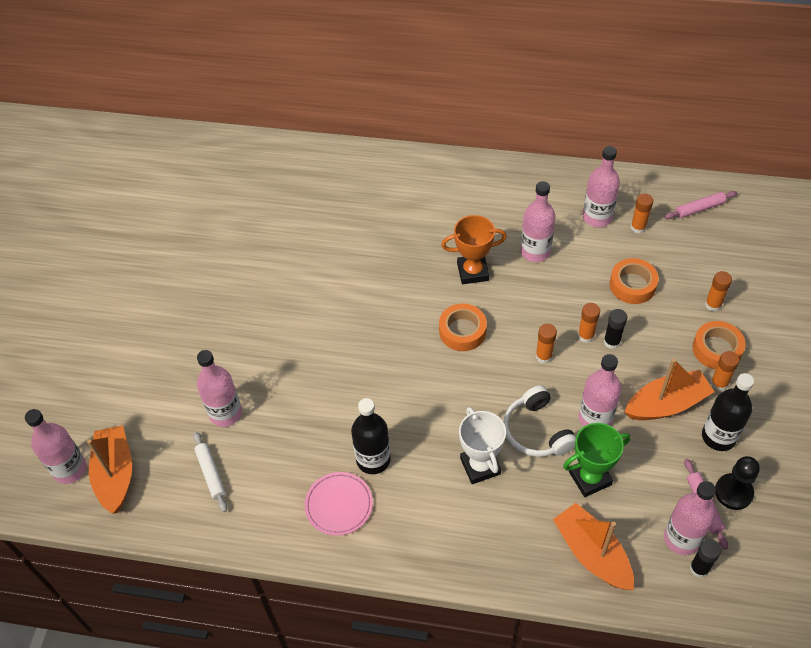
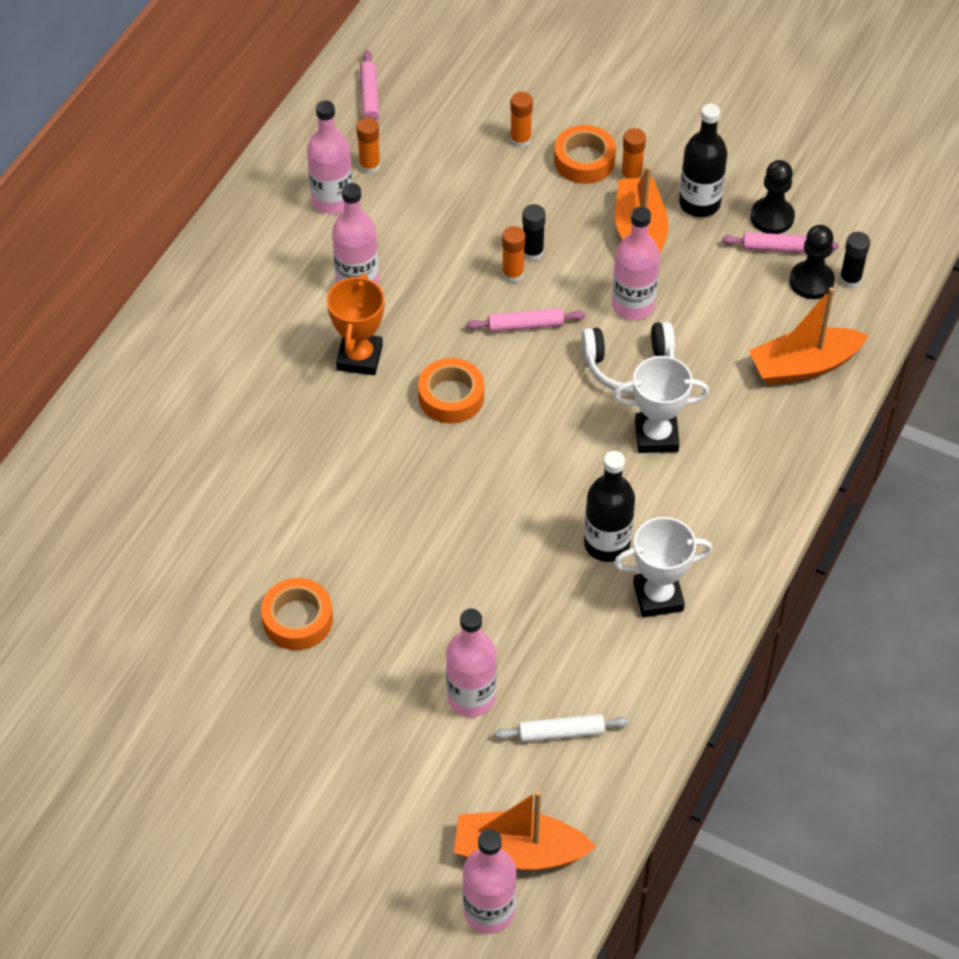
camera: 75 degrees left, 0 degrees up
(339, 505) = (658, 596): pink plate -> white trophy
(543, 356) = (525, 325): orange glue stick -> pink rolling pin
(590, 478) = (710, 336): green trophy -> none
(632, 285) = (457, 203): orange tape -> orange tape (297, 619)
(681, 538) = (811, 281): pink bottle -> black pawn

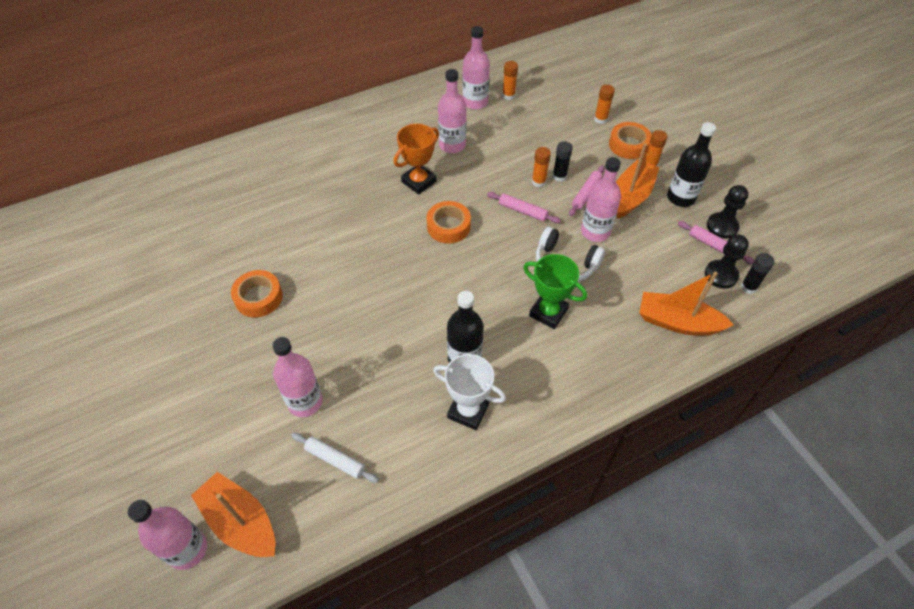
camera: 35 degrees right, 0 degrees up
(369, 97) = (537, 65): pink rolling pin -> pink rolling pin (586, 194)
(656, 436) = (548, 312): white trophy -> green trophy

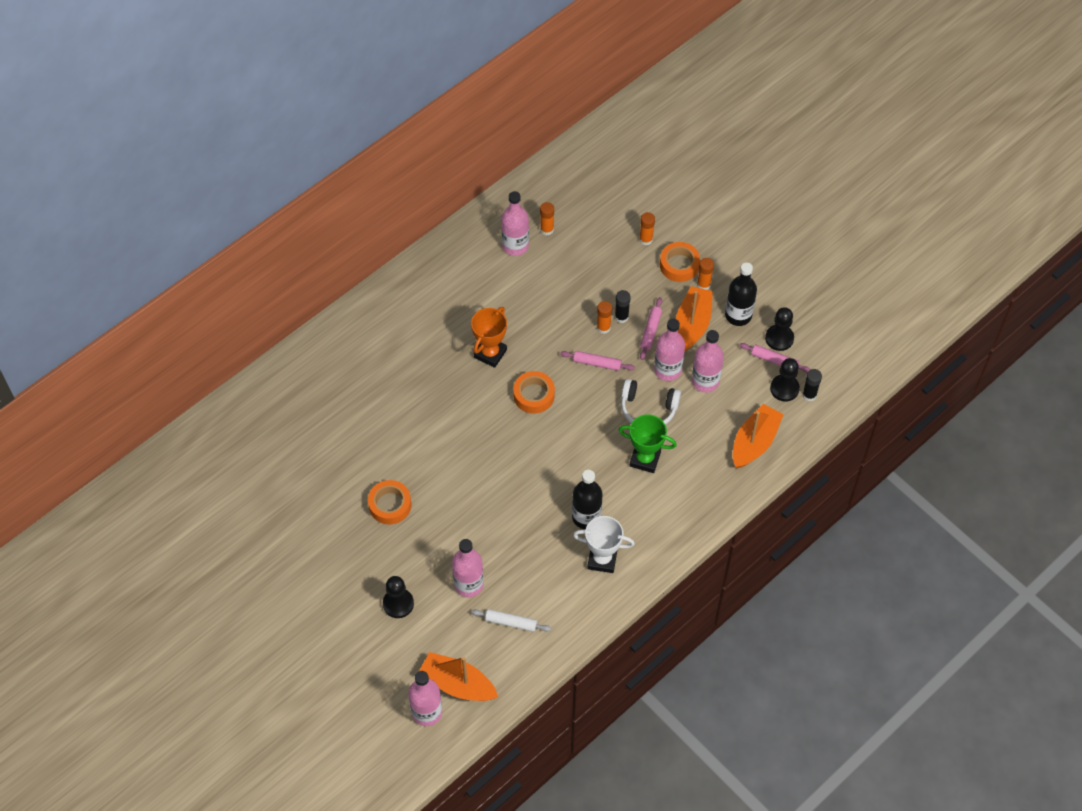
camera: 15 degrees left, 5 degrees up
(217, 404) = (398, 604): none -> black pawn
(452, 145) = (509, 304): pink bottle -> pink bottle (705, 381)
(677, 322) = (754, 442): orange boat -> orange boat turned 120 degrees clockwise

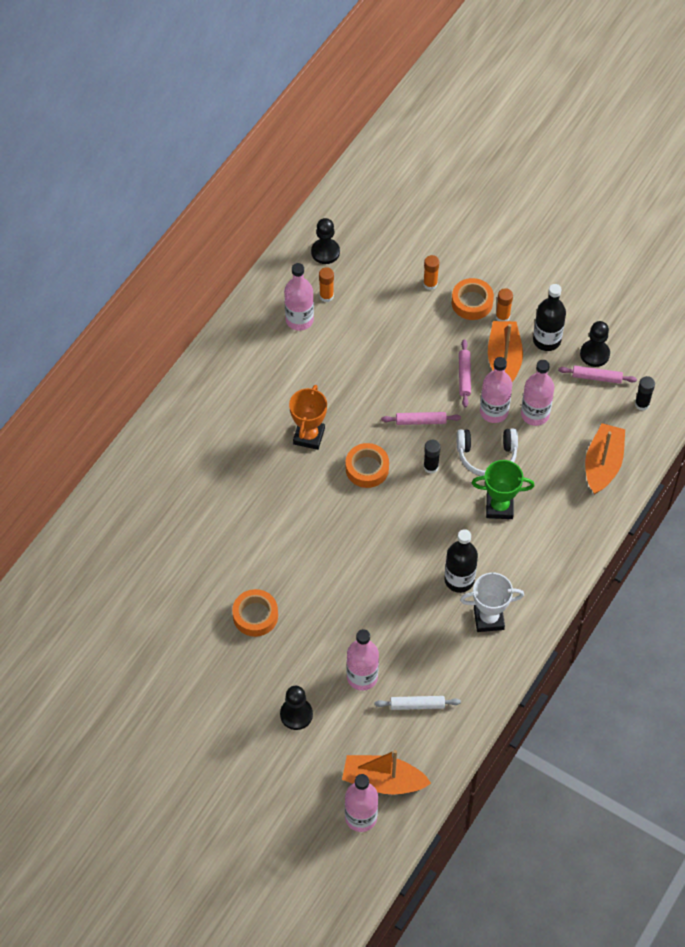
camera: 15 degrees left, 0 degrees up
(603, 327) = (416, 383): orange glue stick -> none
(621, 317) = (430, 368): black glue stick -> black glue stick (431, 467)
(784, 388) = (615, 403): black pawn -> black pawn (325, 252)

